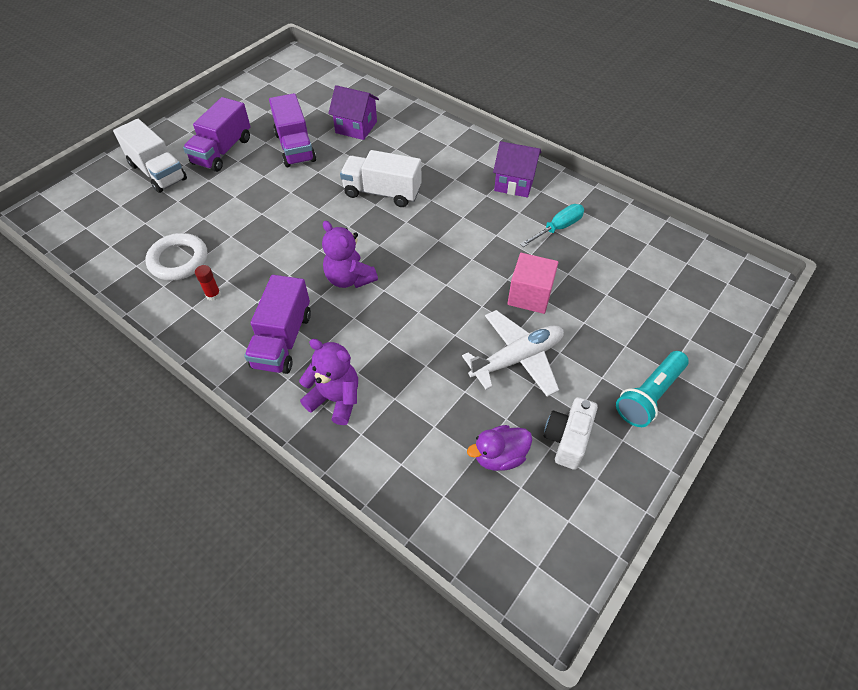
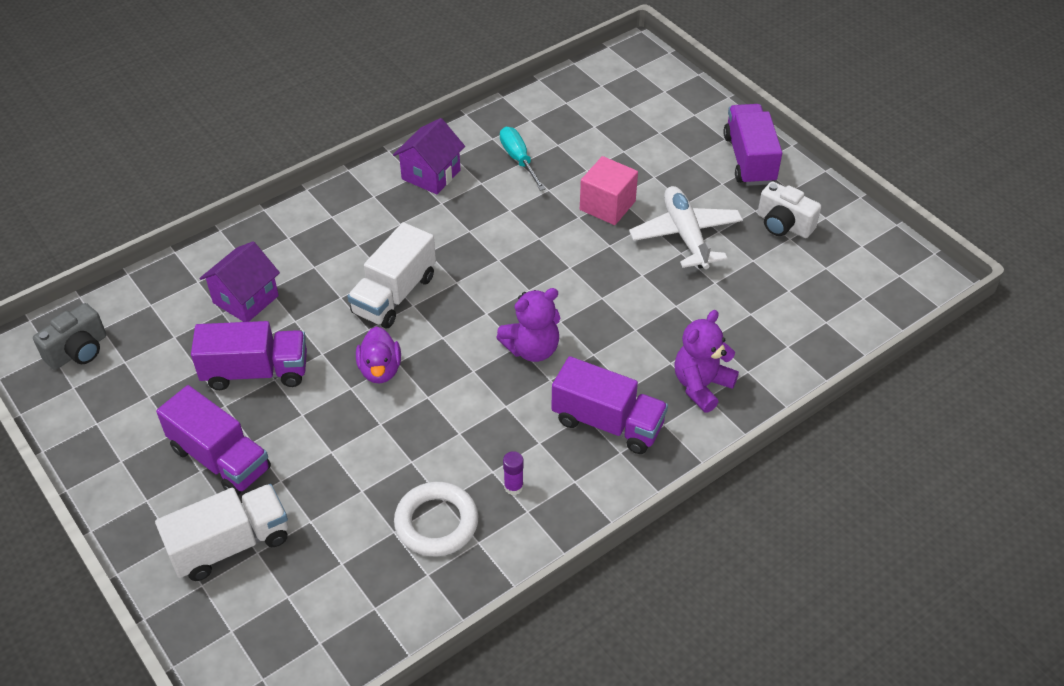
camera: 75 degrees left, 5 degrees down
(213, 295) = (513, 487): red glue stick -> purple glue stick
(296, 77) = (78, 351): none -> grey camera
(499, 456) = (792, 274): purple duck -> purple duck (380, 370)
(649, 395) = (749, 159): turquoise flashlight -> purple truck

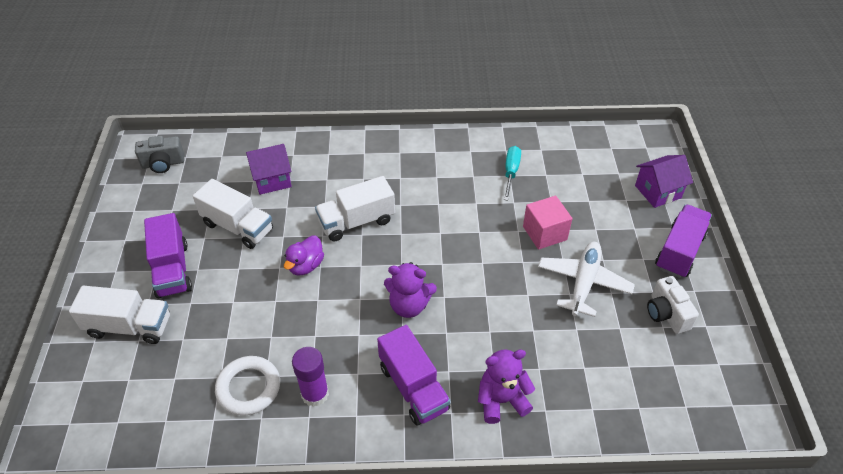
camera: 35 degrees right, 0 degrees up
(256, 372) = (238, 227): purple truck -> white truck
(431, 175) = (446, 155): purple house -> purple house (657, 192)
(513, 487) = (315, 394): purple glue stick -> purple glue stick, size x1.80

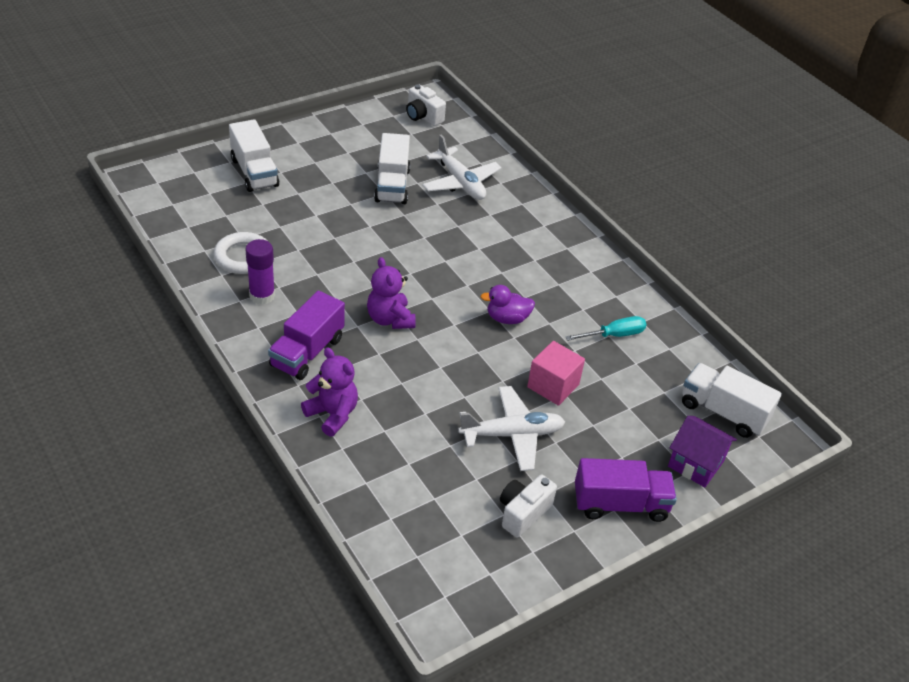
camera: 55 degrees right, 5 degrees down
(163, 164) = (423, 116): grey camera -> white camera
(172, 269) = (321, 170): purple truck -> none
(272, 179) = (460, 182): purple house -> white plane
(306, 266) = (383, 240): purple duck -> purple duck (507, 318)
(356, 222) = (457, 252): white truck -> white truck (723, 412)

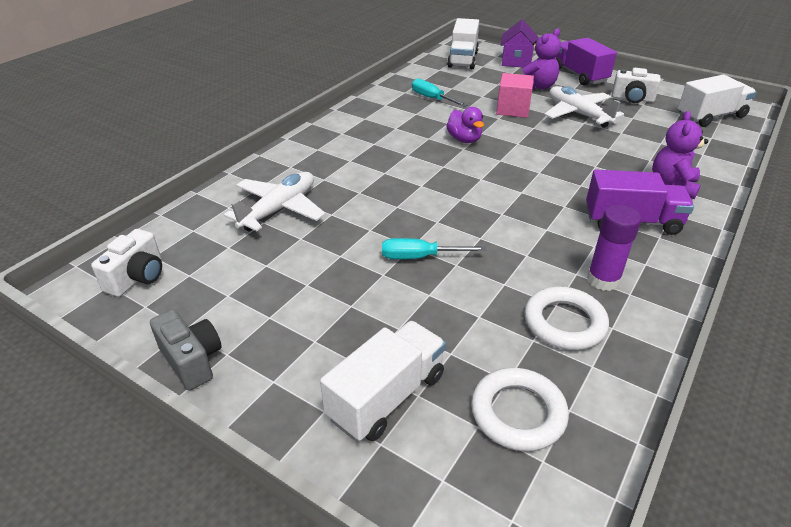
camera: 110 degrees left, 5 degrees down
(203, 209) = (518, 413): none -> white ring
(335, 122) = (192, 360): none -> grey camera
(355, 225) = (419, 257): none -> turquoise screwdriver
(390, 319) = (534, 191): purple teddy bear -> purple teddy bear (537, 86)
(392, 185) = (320, 254): white truck -> white truck (710, 116)

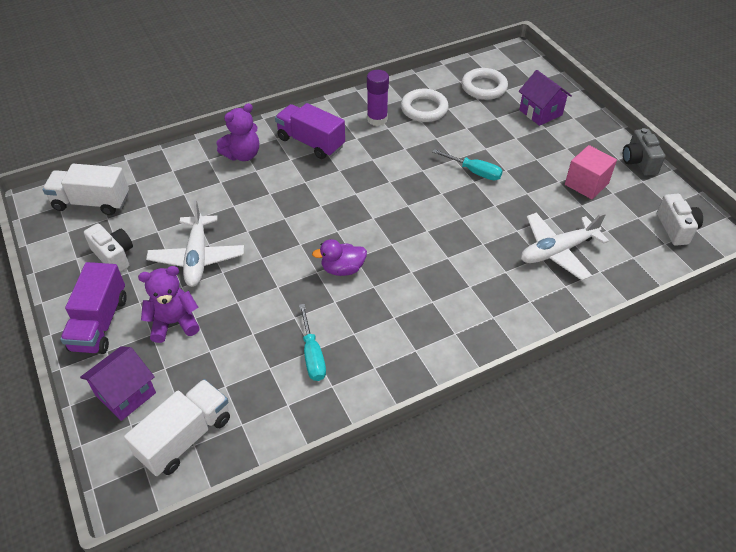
camera: 150 degrees left, 10 degrees up
(137, 277) = (676, 228): white camera -> white camera turned 120 degrees clockwise
(386, 396) = (540, 112): white truck -> purple house
(464, 139) = (342, 269): purple duck -> purple duck turned 105 degrees counterclockwise
(513, 109) = (249, 293): pink cube -> pink cube (586, 184)

